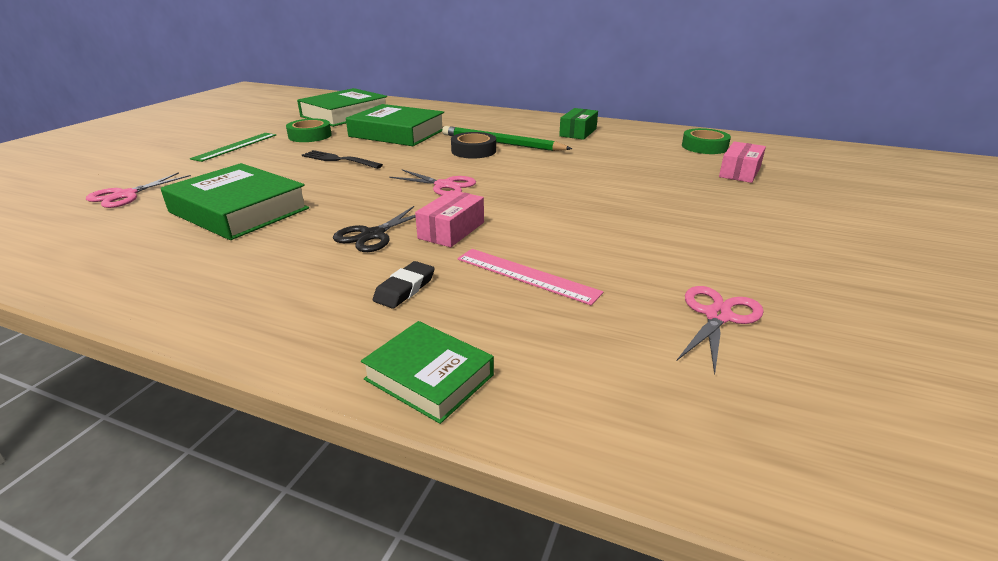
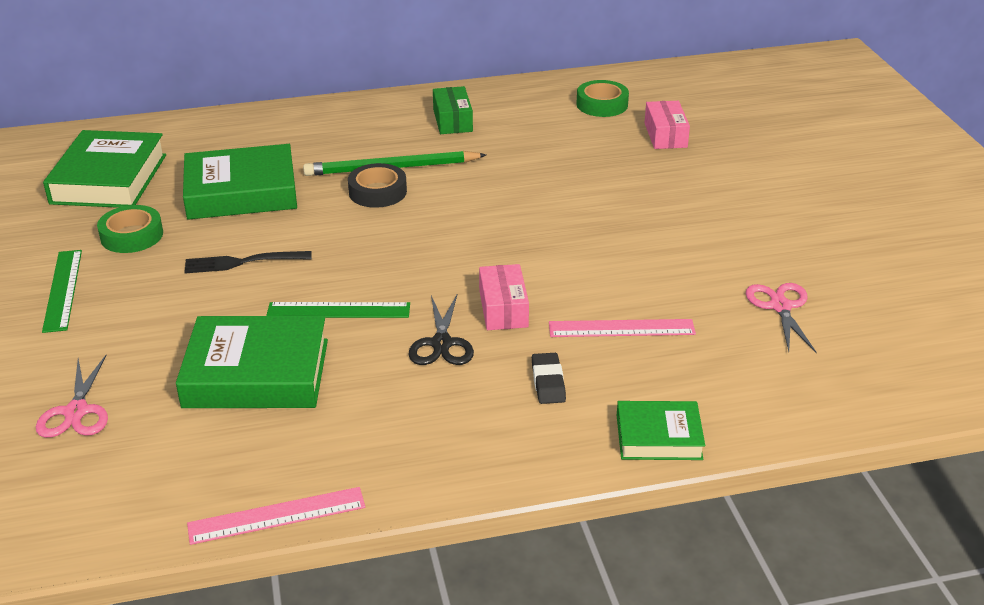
camera: 35 degrees left, 5 degrees up
(80, 292) = (277, 515): none -> pink ruler
(345, 196) = (338, 310): none -> green ruler
(444, 185) = (418, 256): pink scissors -> none

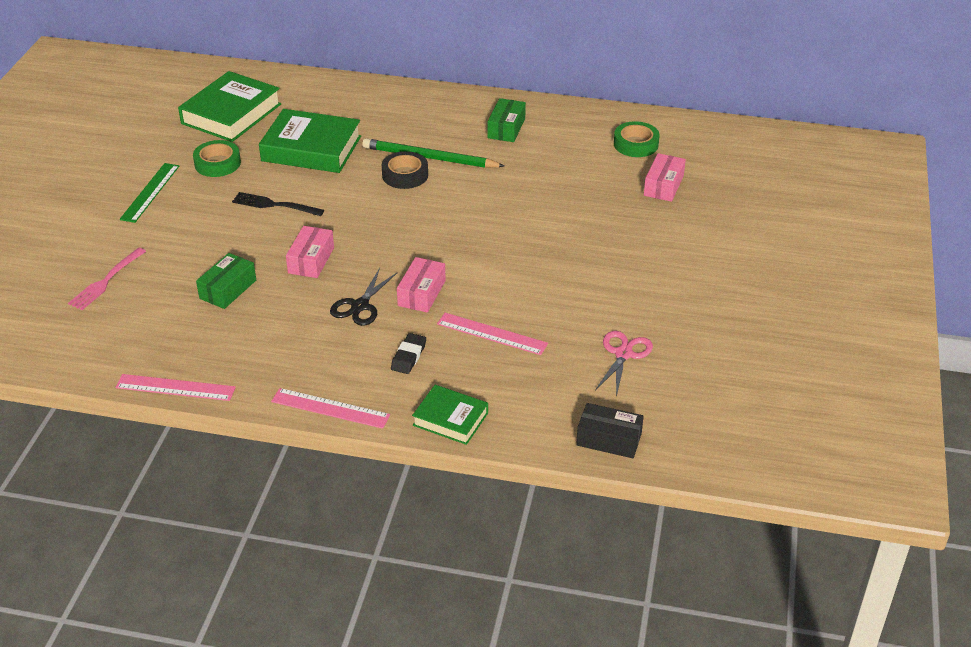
camera: 25 degrees right, 5 degrees up
(76, 412) = (106, 281): pink scissors -> pink fork
(256, 373) = (228, 289): green book -> green box
(338, 310) = (311, 260): green ruler -> pink box
(504, 473) = (330, 408): none -> pink ruler
(850, 400) = (609, 439): none -> black box

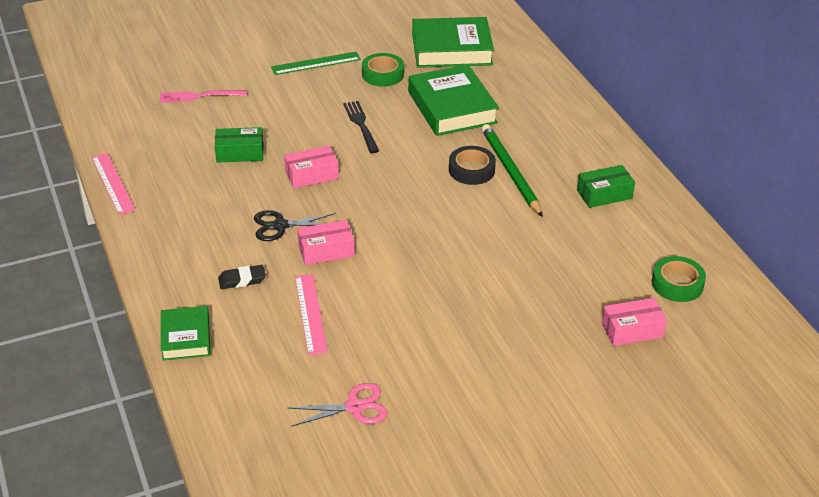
camera: 55 degrees right, 0 degrees up
(330, 408) = (148, 267): pink ruler -> none
(609, 439) = (233, 445): black box -> none

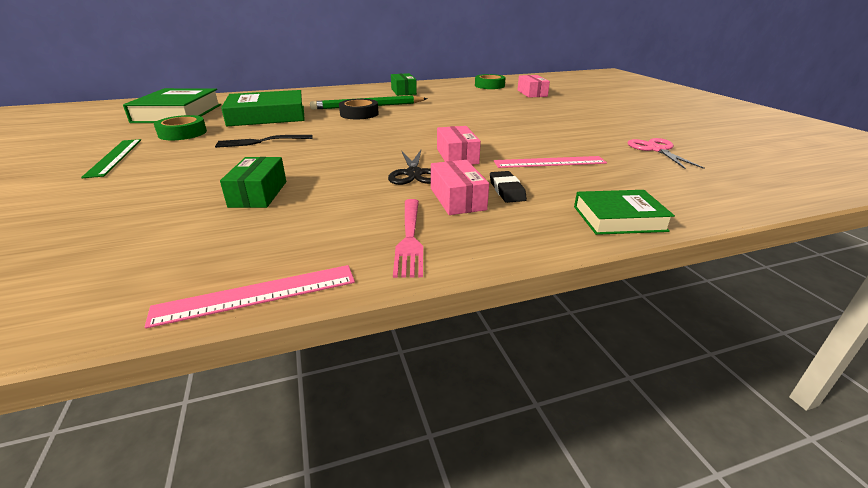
camera: 85 degrees left, 10 degrees down
(199, 96) = (79, 223): pink fork -> pink fork (410, 238)
(312, 175) = (331, 160): pink box -> pink box (457, 199)

